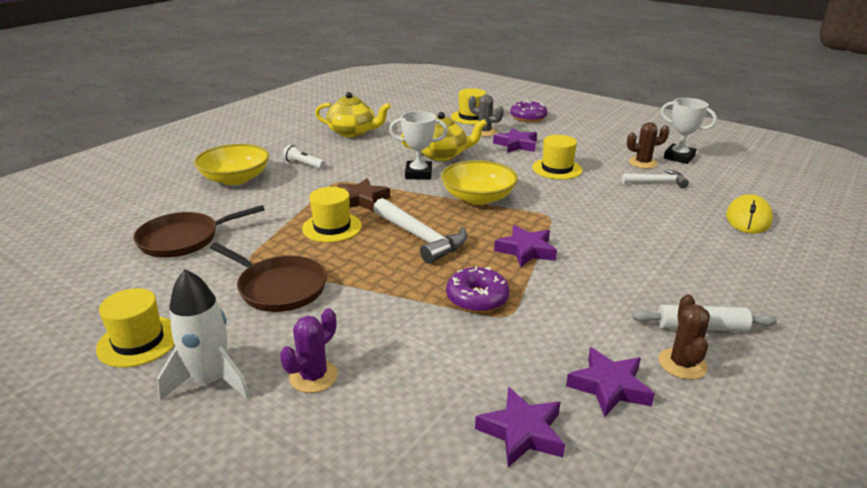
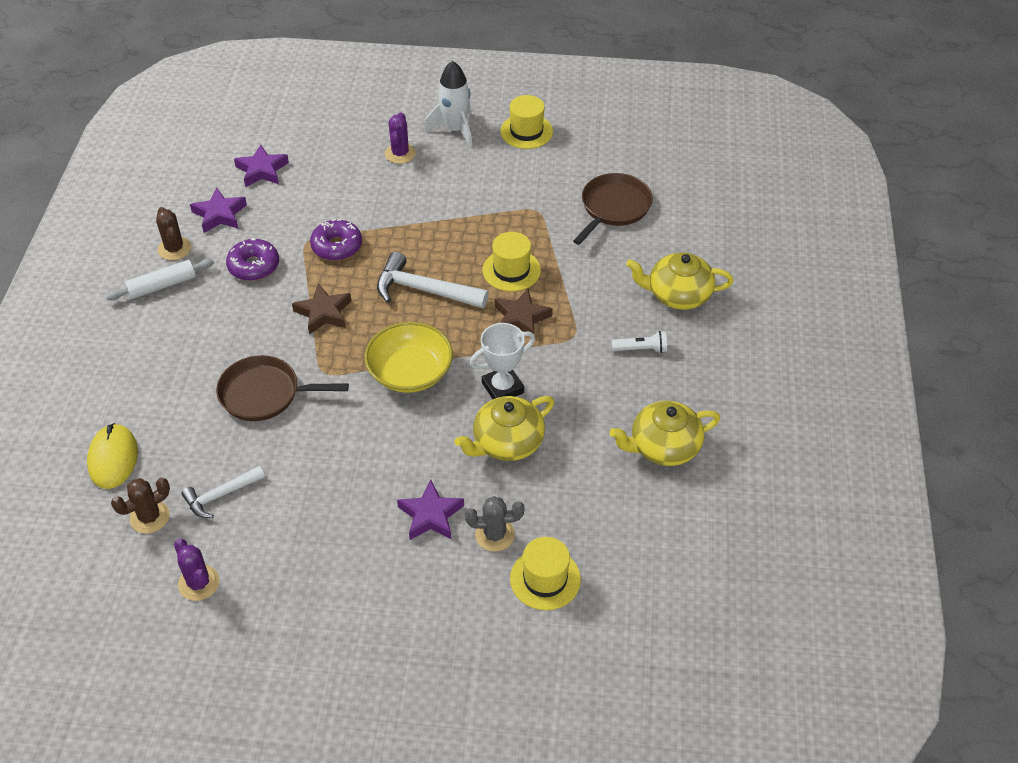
camera: 150 degrees right, 20 degrees up
(235, 178) = (678, 295): yellow bowl -> yellow teapot
(279, 288) = (486, 198): brown pan -> brown pan (264, 394)
(526, 250) = (323, 313): purple star -> brown star
(528, 117) = (459, 622): purple donut -> purple donut (254, 266)
(557, 169) = (351, 473): yellow hat -> none
(642, 163) = (246, 541): brown cactus -> brown cactus (149, 517)
(679, 157) = (199, 583): white trophy -> purple cactus

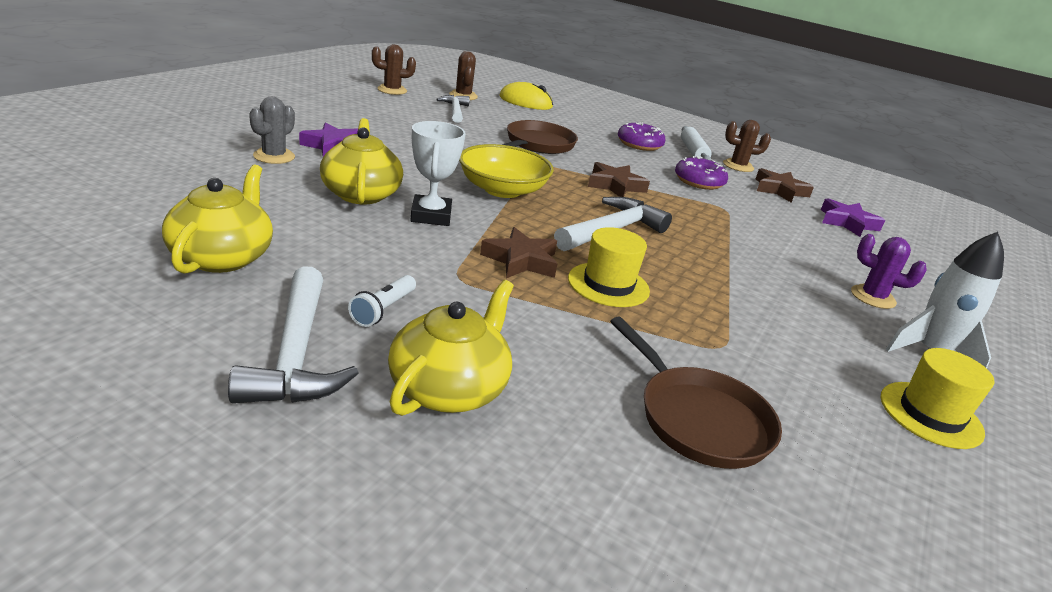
camera: 110 degrees right, 20 degrees down
(199, 583) = (392, 90): purple cactus -> brown cactus
(219, 214) = (779, 190): purple star -> brown star
(337, 246) = (708, 217): purple donut -> purple donut (639, 144)
(545, 579) = (196, 155): yellow hat -> none
(710, 358) = (295, 354): none -> white hammer

